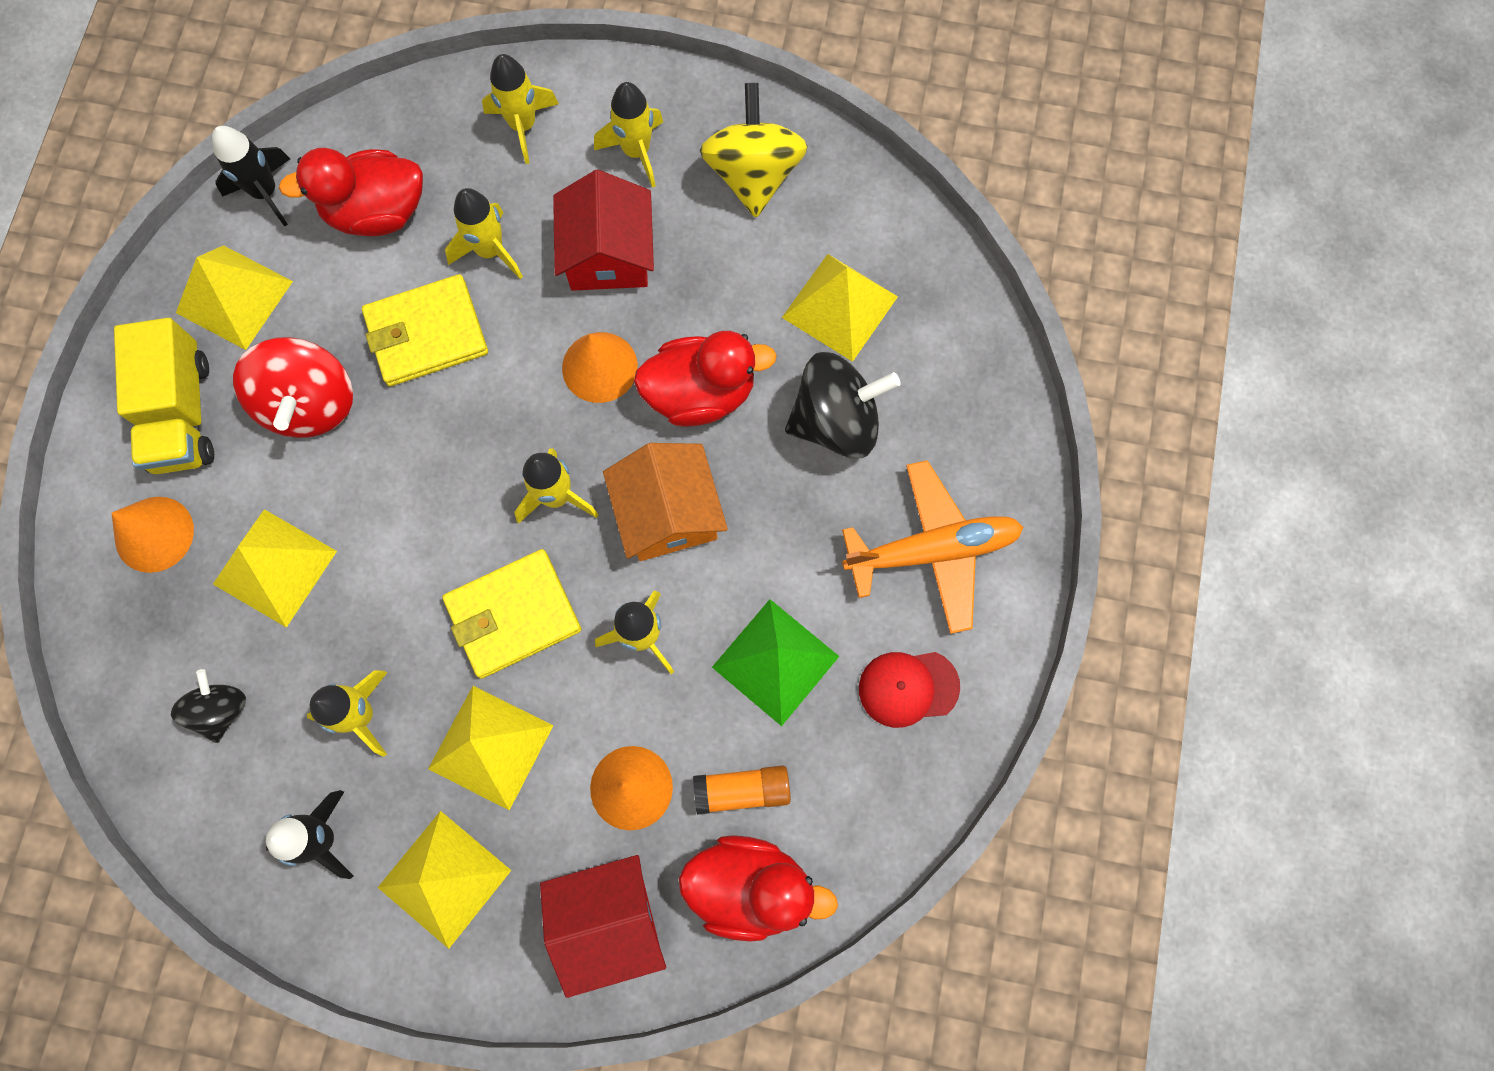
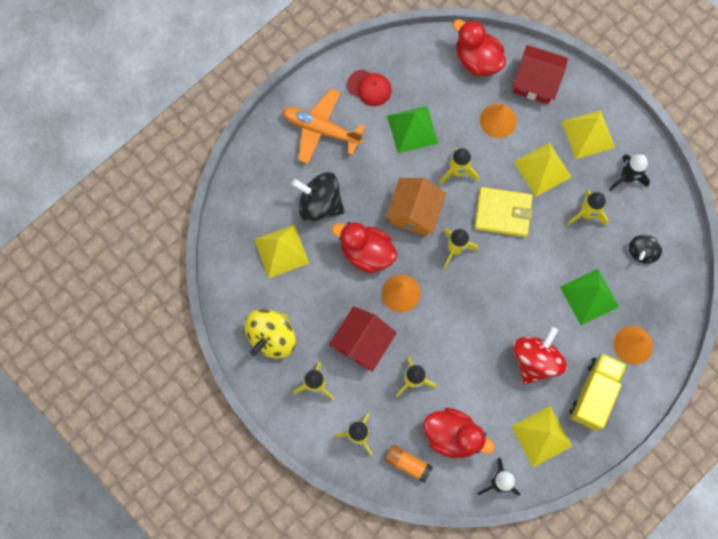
camera: 145 degrees left, 0 degrees up
(275, 567) = (589, 296): yellow pyramid -> green pyramid
(427, 333) = (465, 359): yellow wallet -> none
(742, 790) = (457, 93): orange glue stick -> orange glue stick (408, 464)

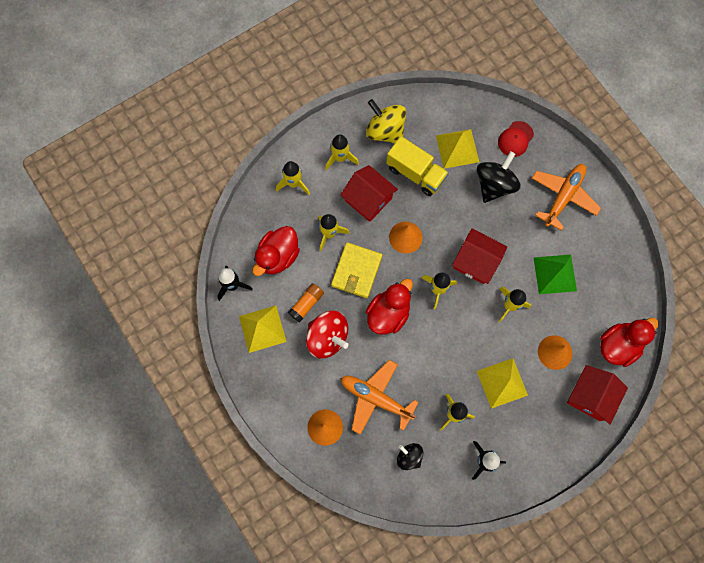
camera: 100 degrees right, 0 degrees up
(366, 253) = (445, 215): red duck -> red duck (388, 313)
(369, 88) = (599, 244): red cap -> red cap (515, 139)
(408, 464) = (263, 217): orange glue stick -> orange glue stick (306, 304)
(414, 212) = (476, 261): orange house -> red house
(503, 213) = (464, 338): yellow wallet -> yellow wallet (356, 271)
(588, 134) = (531, 434): yellow pyramid -> none
(589, 296) = (375, 398): green pyramid -> orange plane
(594, 393) = (289, 382): yellow truck -> yellow truck (415, 173)

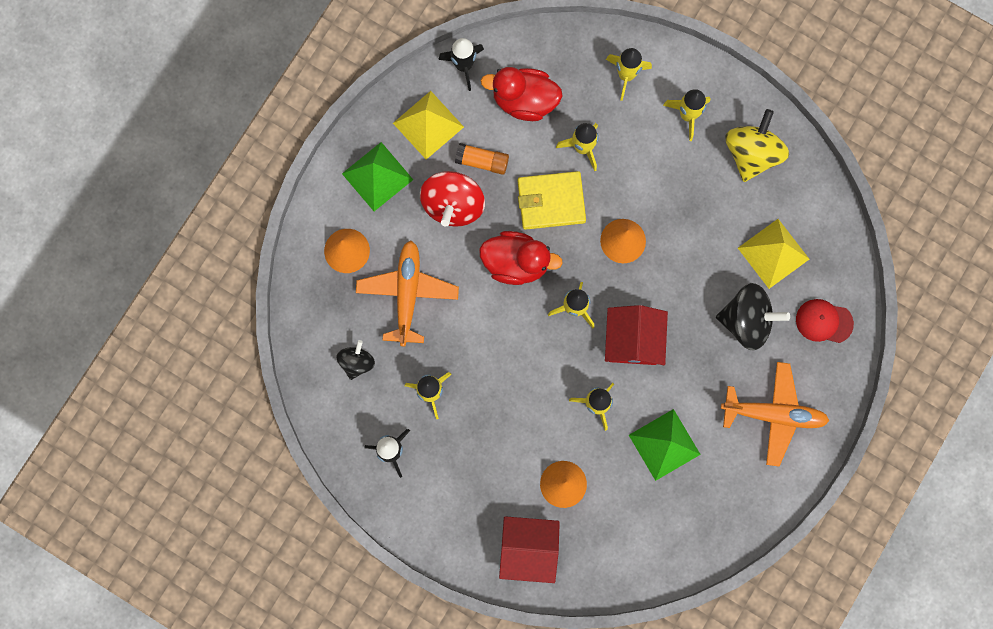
camera: 65 degrees right, 5 degrees up
(282, 381) = (377, 176): none -> green pyramid
(368, 199) = (650, 174): red house -> none
(415, 173) = (713, 216): yellow truck -> none
(502, 383) = (495, 435): yellow pyramid -> none
(618, 345) = (609, 559): red duck -> none

